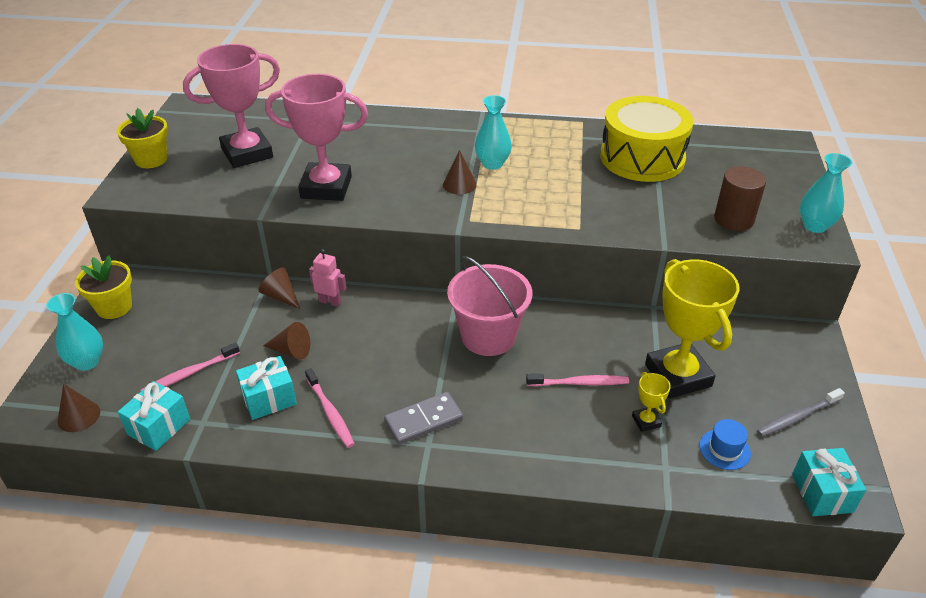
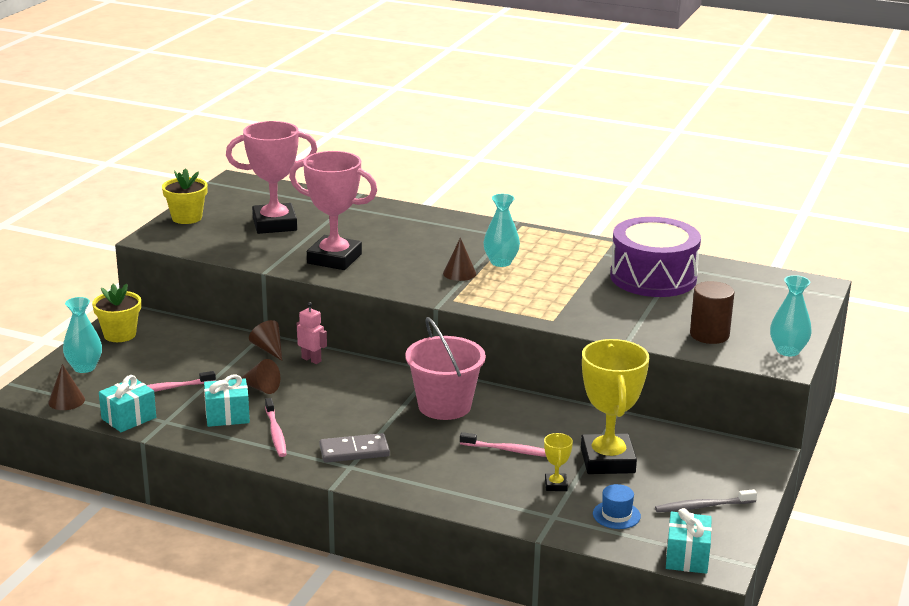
camera: 15 degrees right, 15 degrees down
(642, 158) = (653, 277): yellow drum -> purple drum

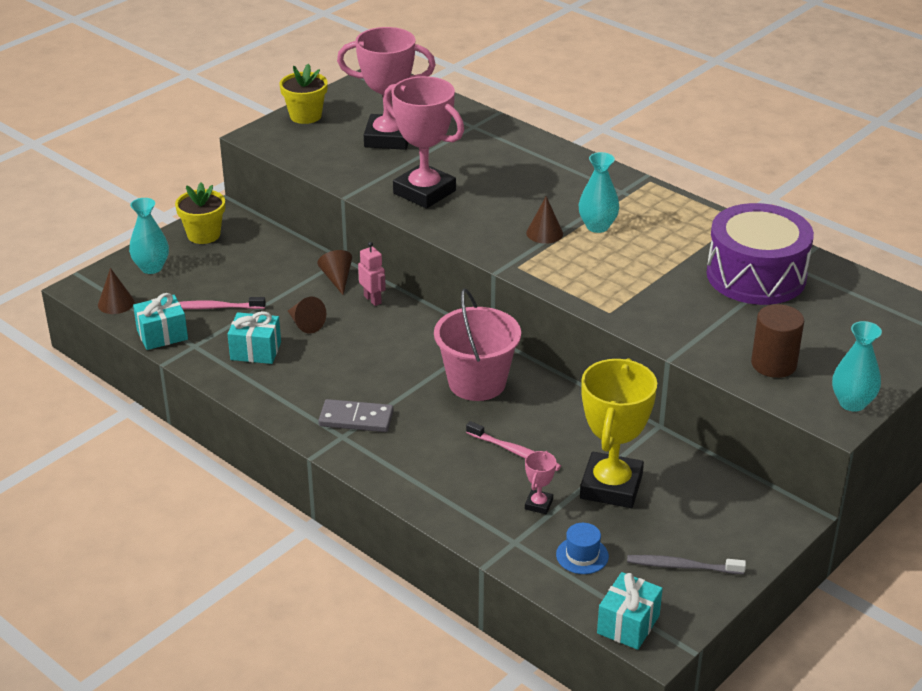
camera: 20 degrees right, 10 degrees up
(276, 433) = (291, 381): pink toothbrush -> none
(556, 485) = (538, 504): yellow trophy -> pink trophy

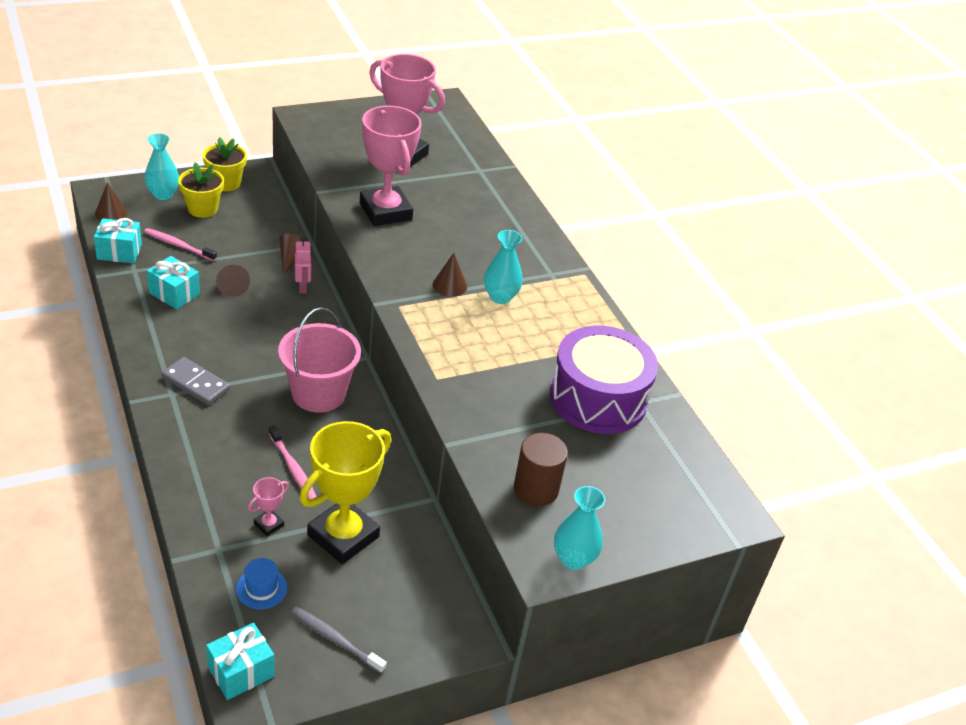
camera: 20 degrees right, 5 degrees up
(305, 116) = (354, 113): yellow flower pot -> yellow flower pot (202, 209)

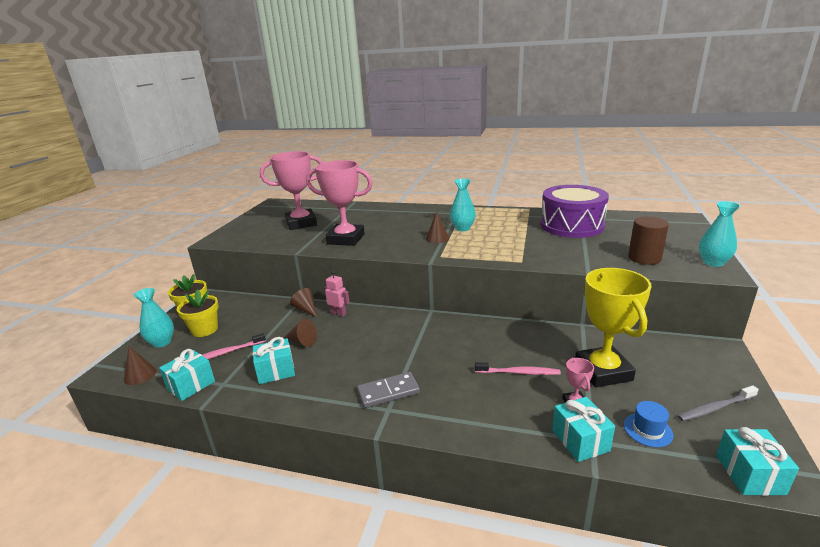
camera: 45 degrees left, 15 degrees down
(213, 540) = (580, 440): none -> turquoise gift
(318, 393) = (449, 338): pink bucket -> none

